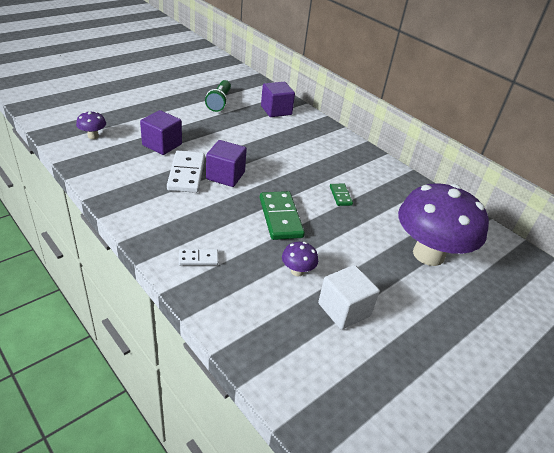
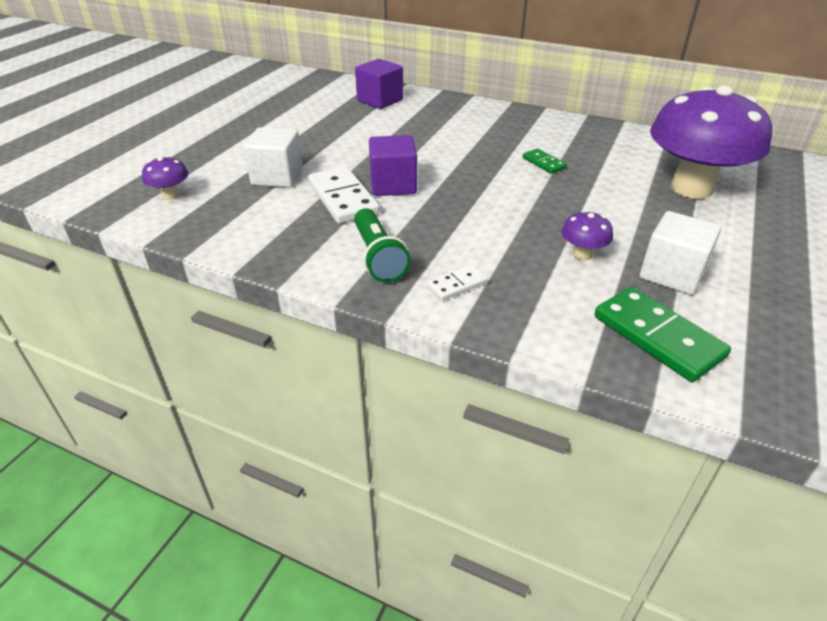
camera: 20 degrees left, 0 degrees up
(162, 145) = (277, 177): purple cube -> white cube
(219, 102) = (302, 111): green flashlight -> green flashlight (378, 257)
(280, 217) = (504, 207): green domino -> green domino (657, 336)

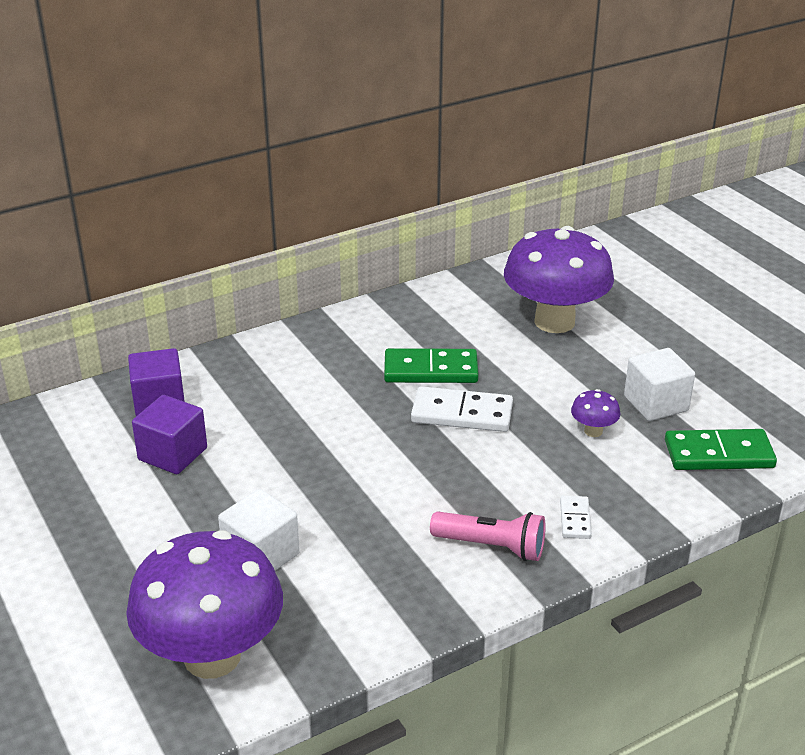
camera: 55 degrees left, 5 degrees down
(171, 195) = (212, 656): purple mushroom -> purple mushroom, size x2.50
(342, 198) = (361, 526): white domino -> white domino (462, 414)
(378, 257) = (492, 546): green flashlight -> pink flashlight
(393, 185) = (370, 480): purple cube -> purple cube (173, 454)
(543, 163) = (431, 370): green domino -> green domino, size x1.91

